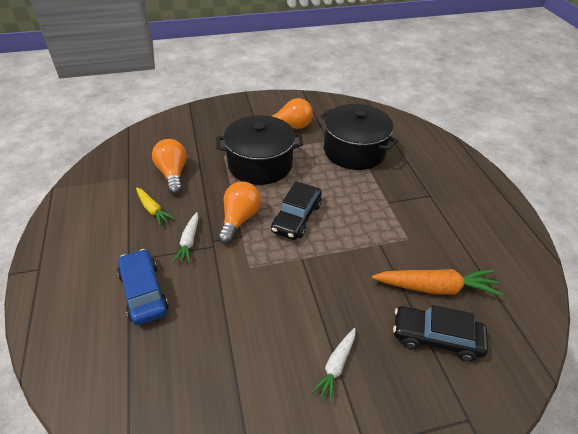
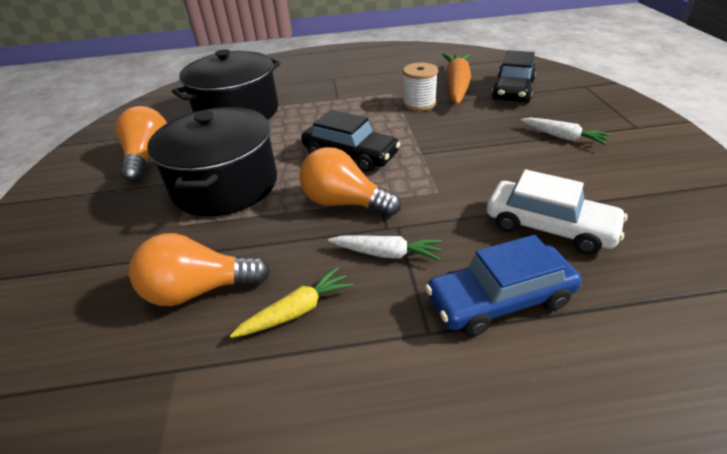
camera: 80 degrees left, 5 degrees down
(205, 329) = (549, 227): none -> white car
(388, 257) = (419, 103): none -> white spool

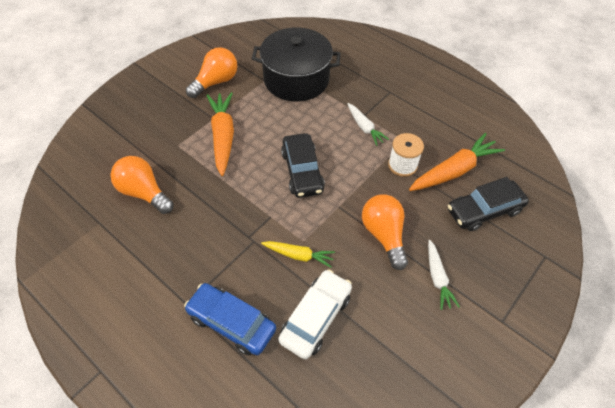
camera: 45 degrees right, 15 degrees up
(225, 185) = (223, 136): black pot -> orange carrot
(297, 311) = (160, 241): yellow carrot -> yellow carrot (298, 255)
(344, 203) = (253, 202): orange light bulb -> orange light bulb (384, 235)
(386, 253) = (227, 250): white carrot -> white carrot (364, 127)
(549, 227) = (316, 317): white car -> white car turned 135 degrees counterclockwise

